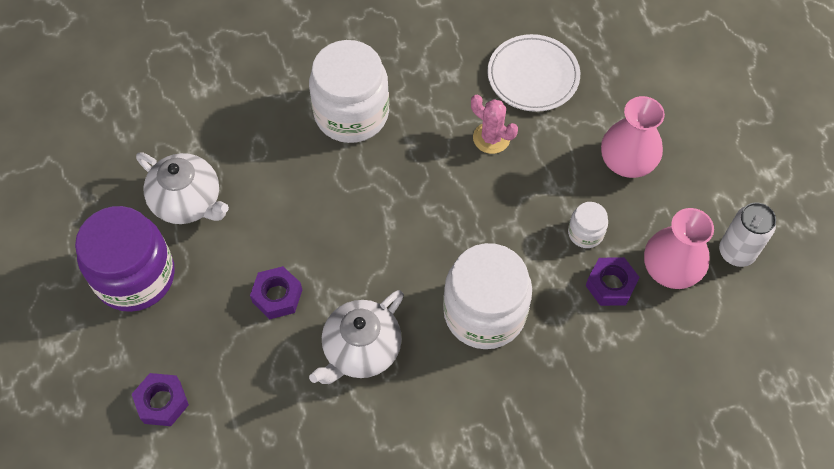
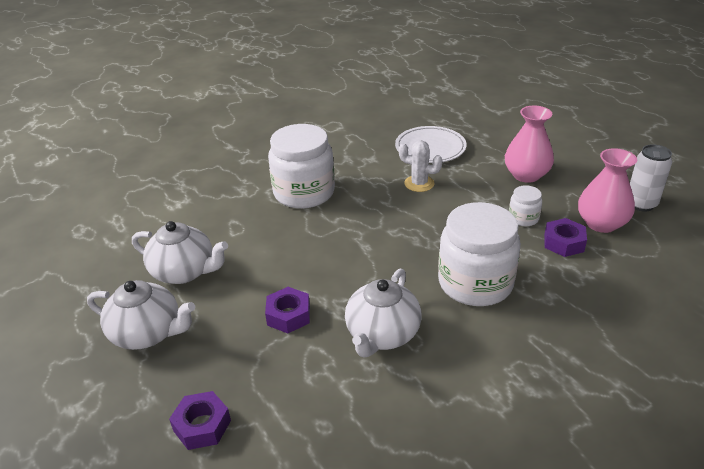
camera: 15 degrees left, 25 degrees down
(135, 276) = (148, 333): purple jar -> white teapot
(491, 138) = (419, 183): pink cactus -> white cactus

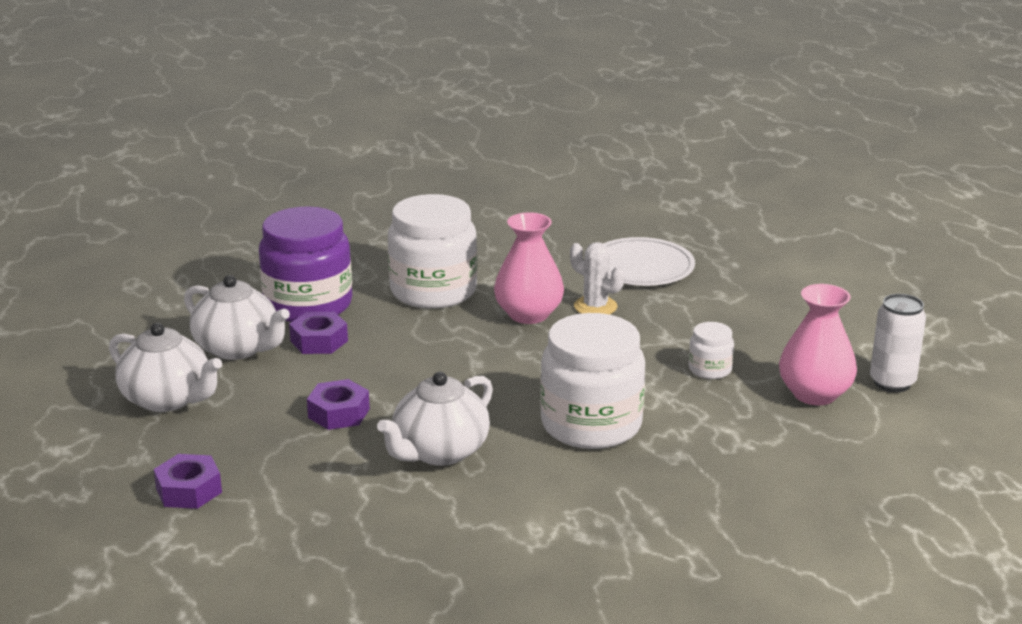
camera: 15 degrees right, 10 degrees down
(220, 222) = (308, 305): none -> purple jar
(526, 175) = (754, 322): pink vase -> pink vase (528, 314)
(563, 243) = (743, 405): purple nut -> purple nut (319, 341)

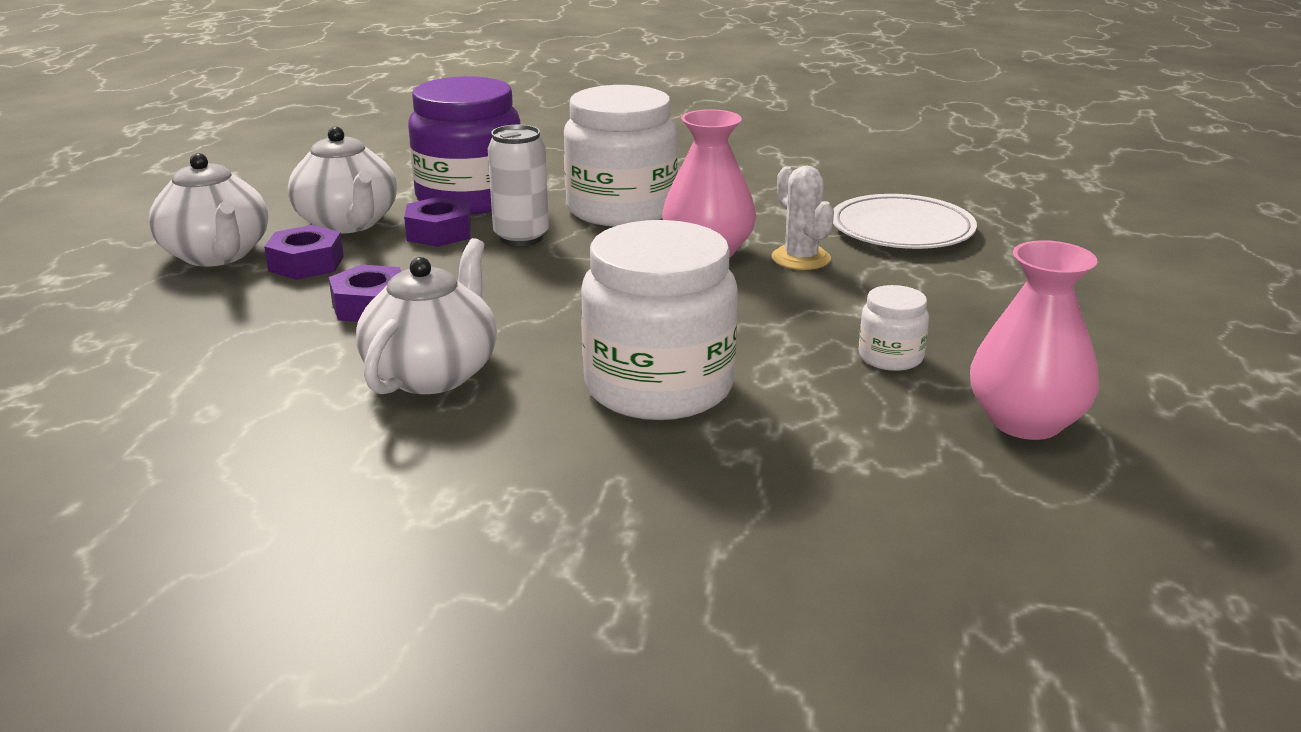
camera: 25 degrees right, 0 degrees up
(189, 490) = (112, 347): purple nut -> purple nut (306, 263)
(439, 452) = (433, 373): white teapot -> white teapot turned 135 degrees clockwise
(892, 383) = (1169, 434): white can -> white can (521, 237)

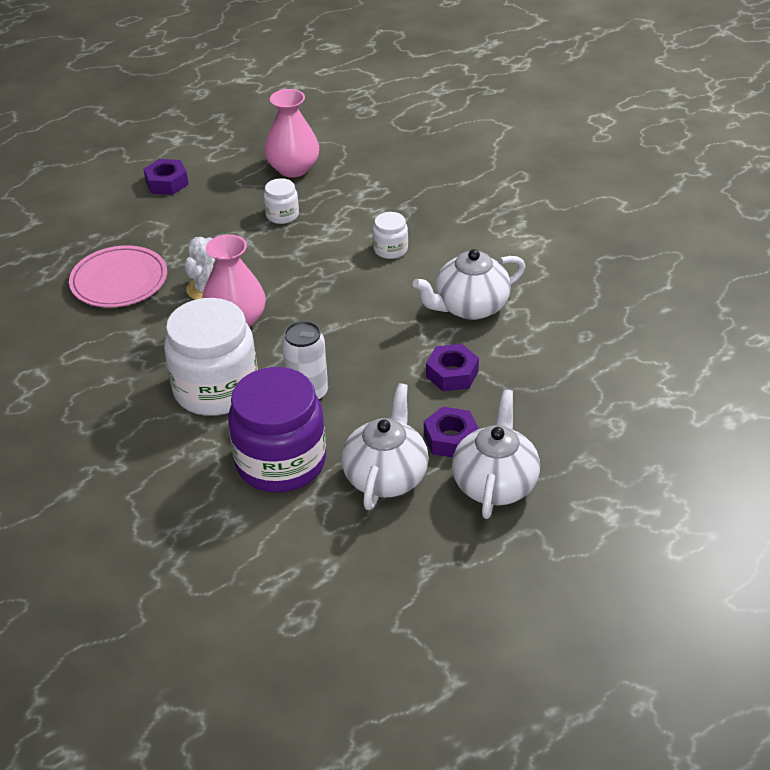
camera: 135 degrees left, 15 degrees up
(439, 232) = (345, 428): purple nut -> purple nut (167, 183)
(659, 387) = (390, 249): white jar -> white jar, size x0.46
(902, 229) = (119, 281): white plate -> pink plate

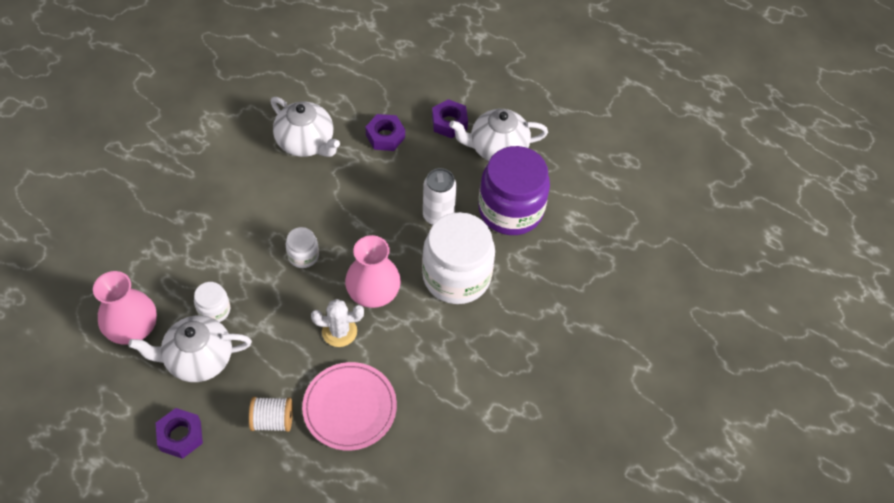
camera: 115 degrees left, 15 degrees up
(142, 233) = (272, 420): none -> white spool
(390, 249) = (246, 212): white jar -> white jar (303, 255)
(495, 483) = (478, 92): white teapot -> white teapot (198, 359)

